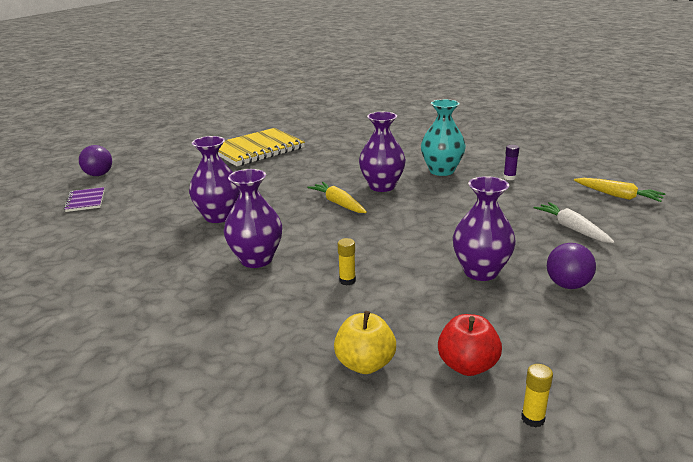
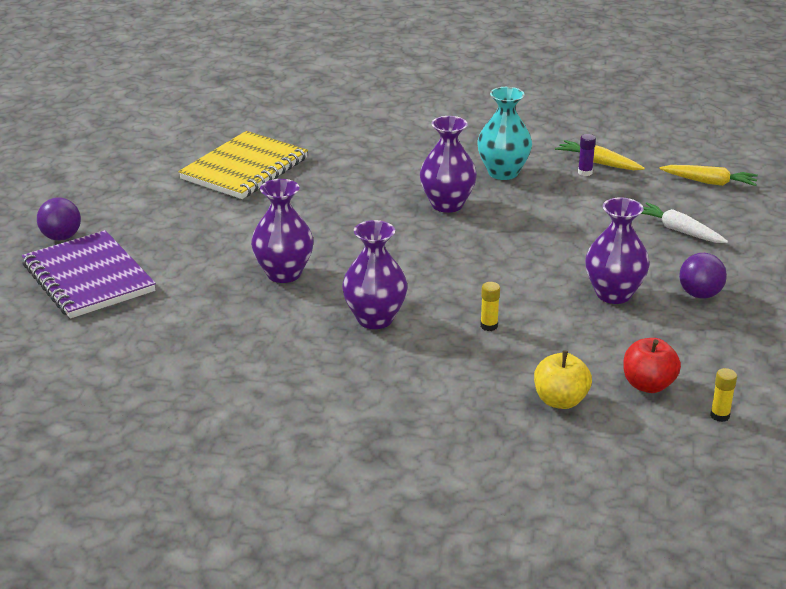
camera: 20 degrees left, 5 degrees up
(85, 201) = (88, 278): purple notebook -> purple notebook, size x2.11
(338, 203) = (412, 236): yellow carrot -> yellow carrot (598, 163)

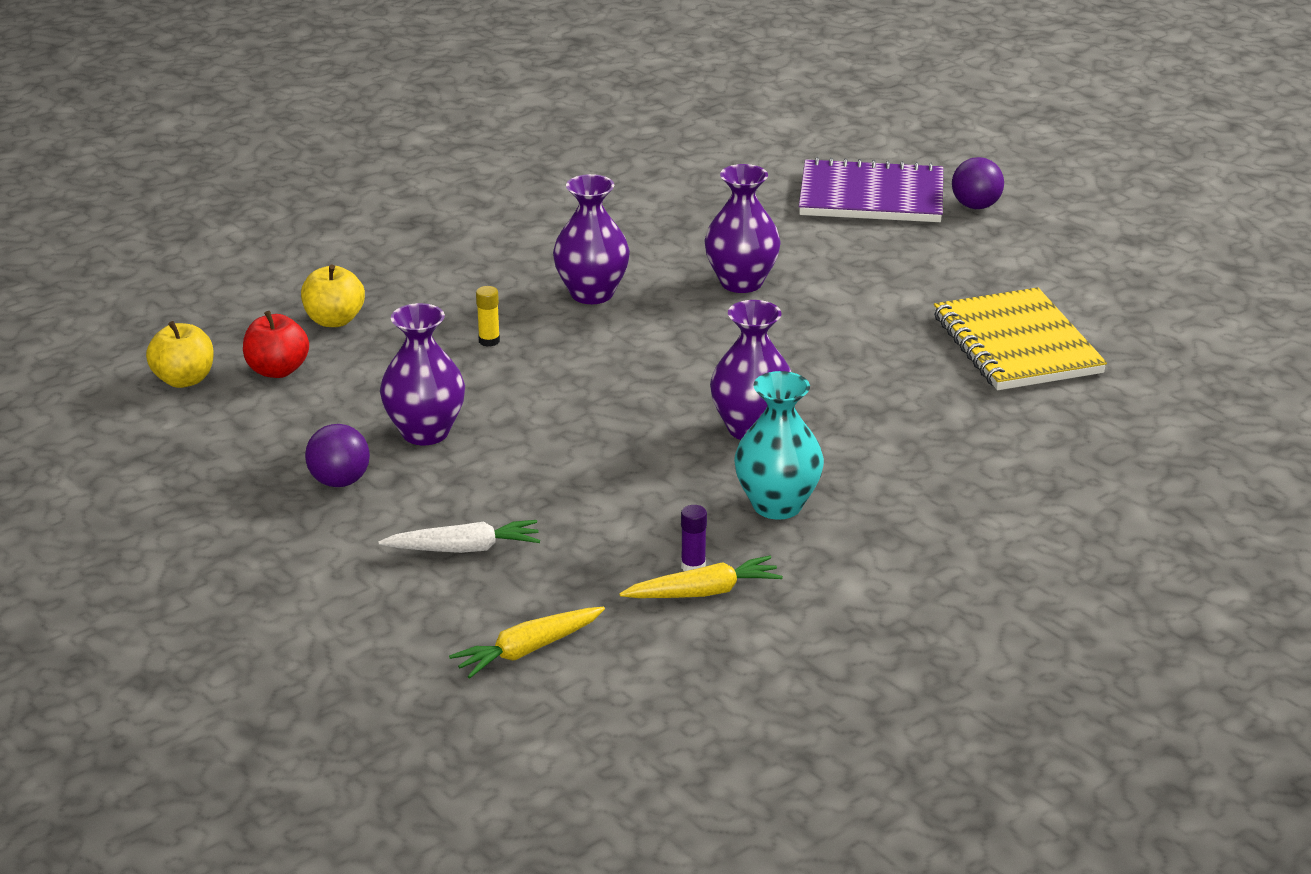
camera: 130 degrees right, 0 degrees up
(720, 415) = (184, 380): yellow glue stick -> yellow apple

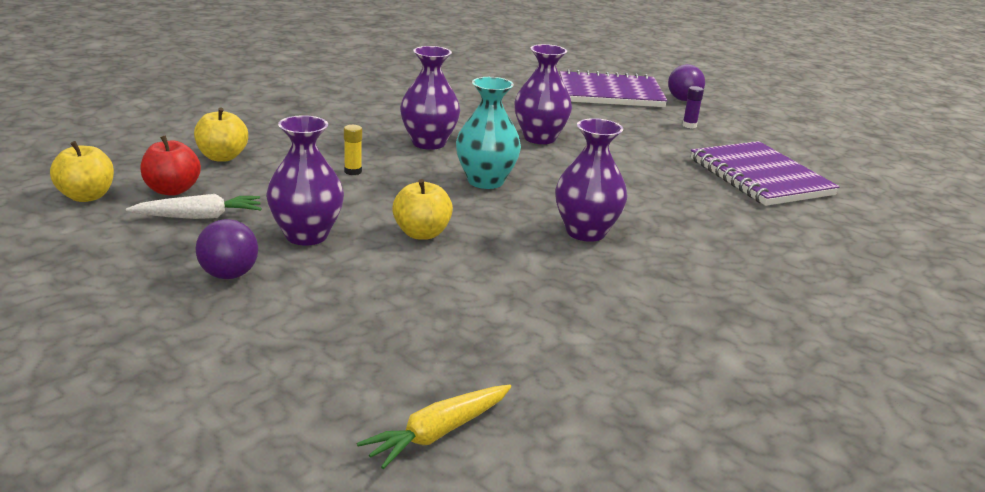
camera: 10 degrees left, 5 degrees down
(464, 549) = (355, 332): white carrot -> white carrot (199, 216)
(556, 430) = (421, 233): none -> yellow apple
(693, 566) = (578, 344): purple glue stick -> purple glue stick (689, 125)
(704, 592) = (597, 368): yellow carrot -> none
(777, 505) = (632, 290): turquoise vase -> turquoise vase (485, 181)
(1016, 344) = (760, 177): yellow notebook -> purple notebook

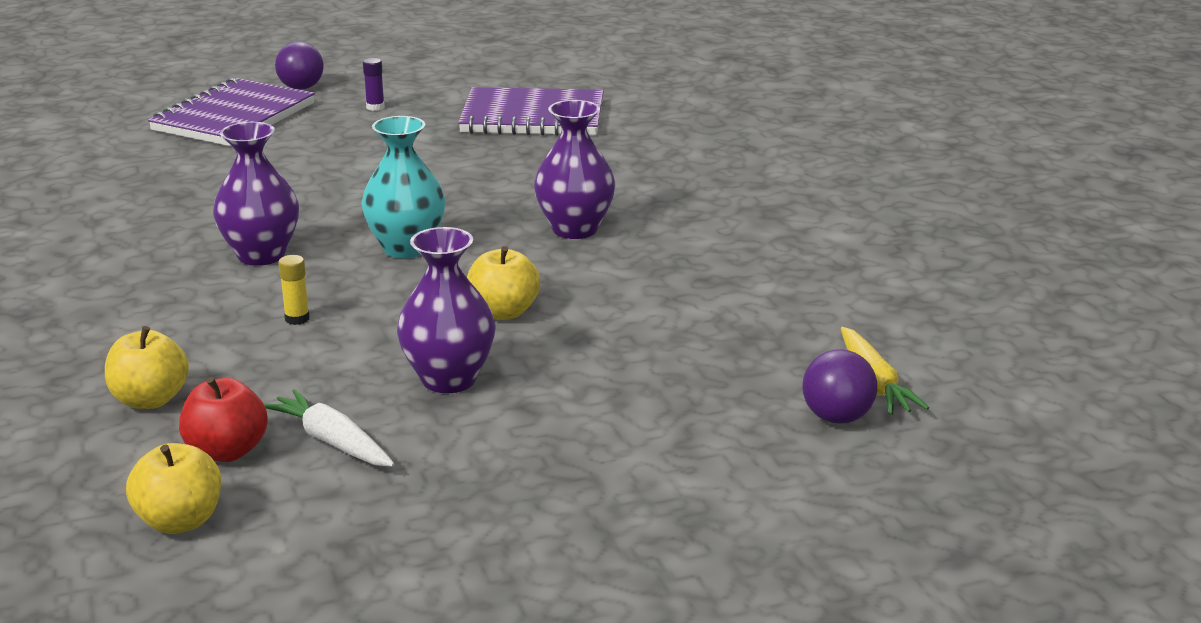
camera: 60 degrees left, 0 degrees up
(199, 216) = (331, 441): white carrot -> white carrot turned 60 degrees counterclockwise
(229, 275) = (508, 442): purple ball -> purple ball (837, 418)
(539, 138) = (320, 190): purple vase -> none

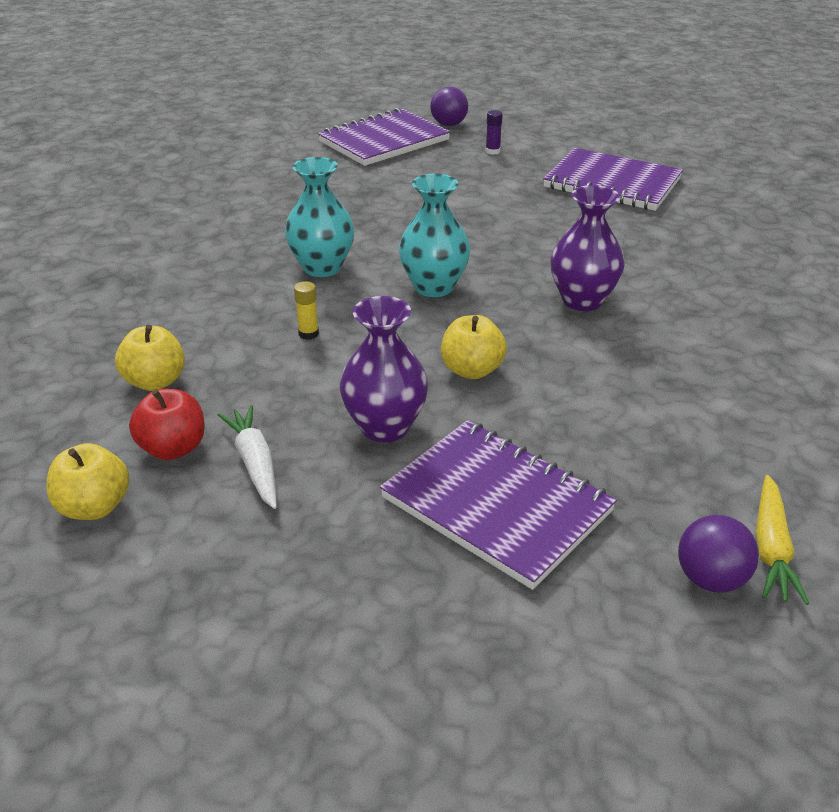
camera: 25 degrees right, 10 degrees up
(261, 255) = (322, 267): purple vase -> turquoise vase
(609, 413) = (497, 504): none -> purple notebook

